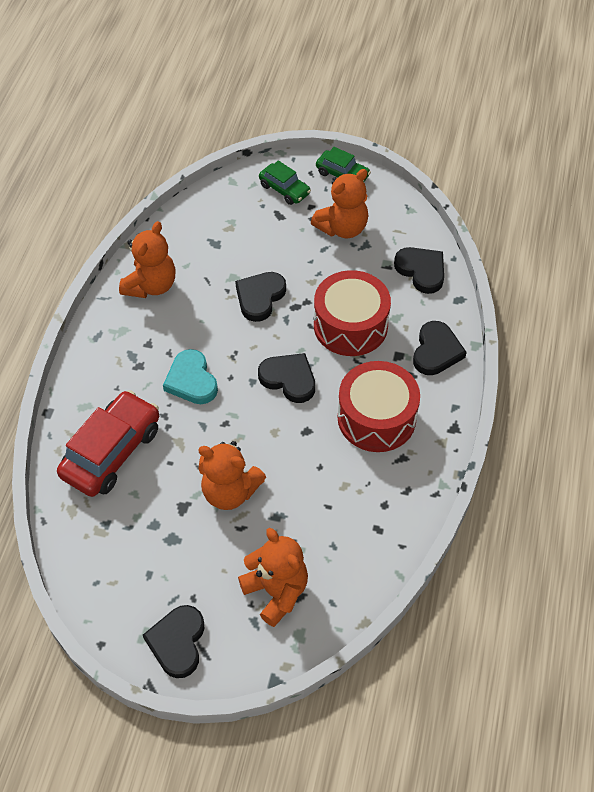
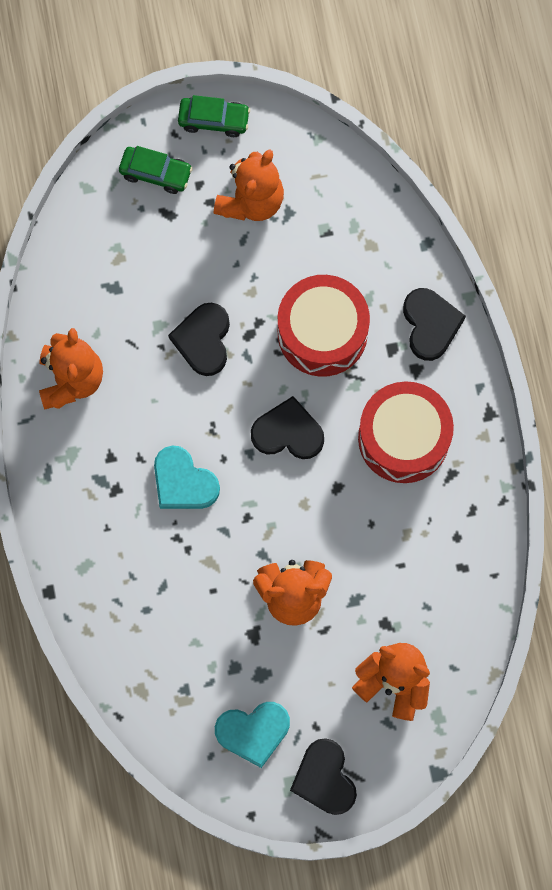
camera: 25 degrees left, 20 degrees up
(111, 452) = (145, 606): red car -> none
(140, 579) = (253, 732): none -> turquoise heart
(421, 271) = (368, 222): black heart -> none

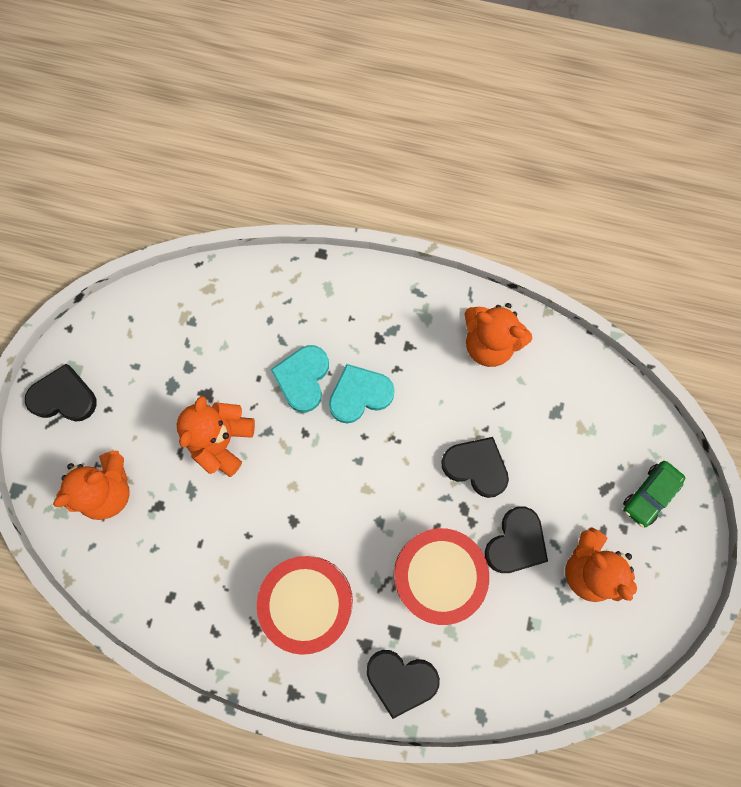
camera: 115 degrees right, 0 degrees up
(214, 120) = (682, 571): green car -> none
(253, 732) = (130, 359): turquoise heart -> turquoise heart (303, 378)
(288, 432) = (361, 501): black heart -> black heart (516, 542)

